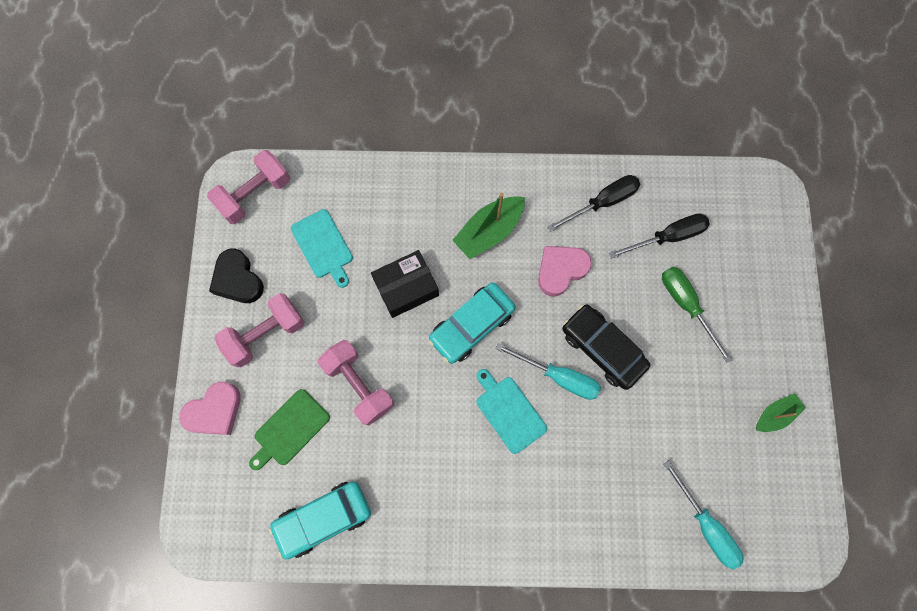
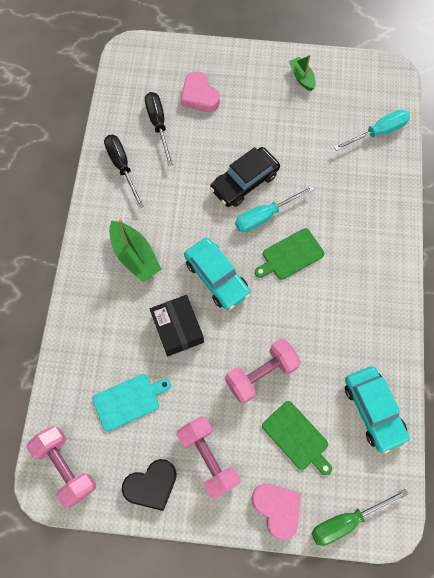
camera: 85 degrees left, 5 degrees down
(509, 411) = (290, 255): turquoise cutting board -> green cutting board
(558, 377) = (265, 216): turquoise screwdriver -> turquoise screwdriver turned 150 degrees counterclockwise
(561, 270) = (176, 204): pink heart -> pink heart (199, 96)
(686, 305) = (215, 120): green screwdriver -> green screwdriver (346, 520)

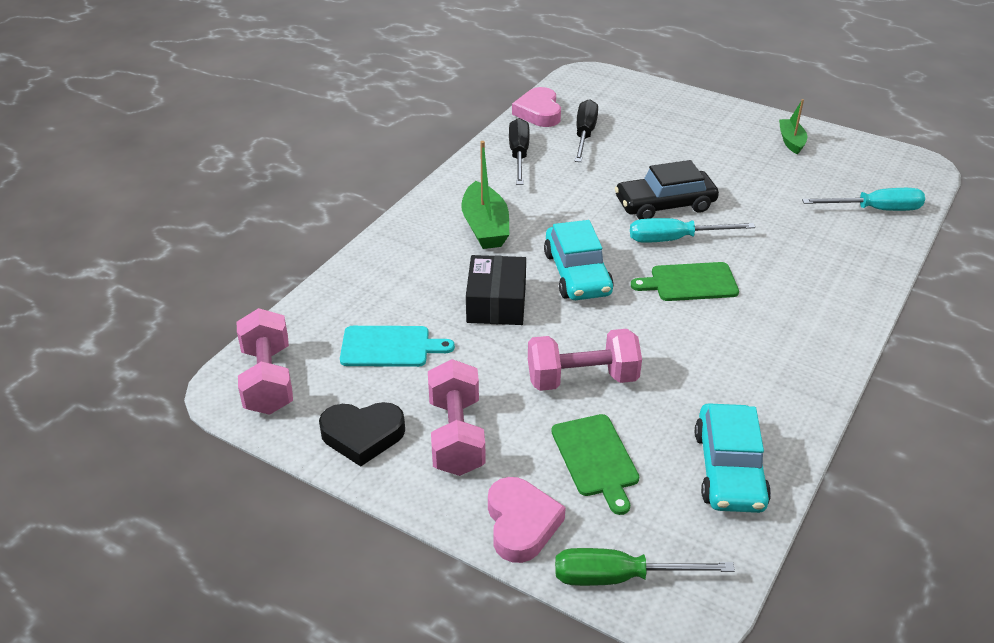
camera: 25 degrees right, 30 degrees down
(199, 96) = (649, 125): pink heart -> pink heart (539, 112)

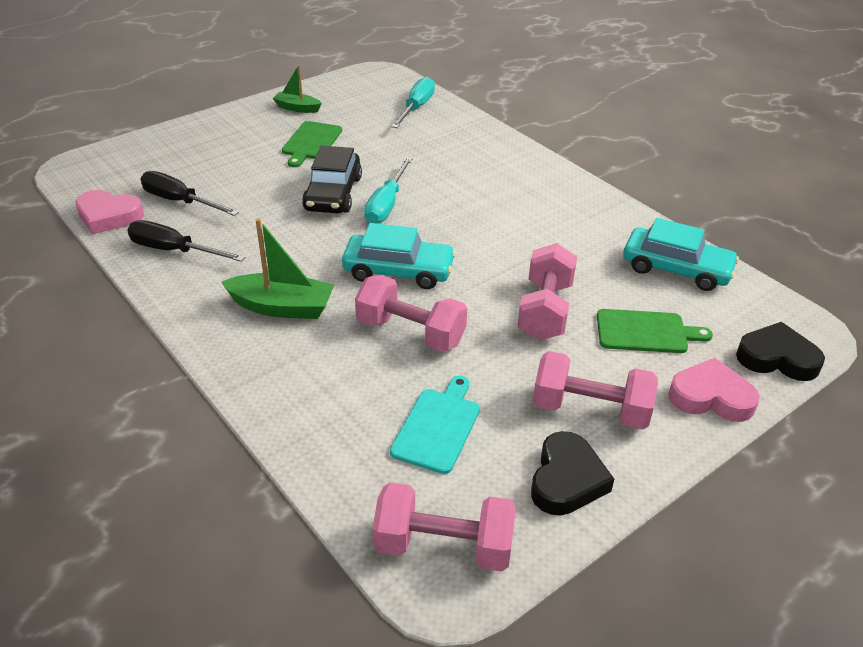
camera: 70 degrees left, 0 degrees up
(496, 303) = (410, 332): black box -> pink dumbbell
(619, 577) = (777, 358): green screwdriver -> black heart
(690, 282) = (450, 216): green cutting board -> green cutting board (311, 142)

